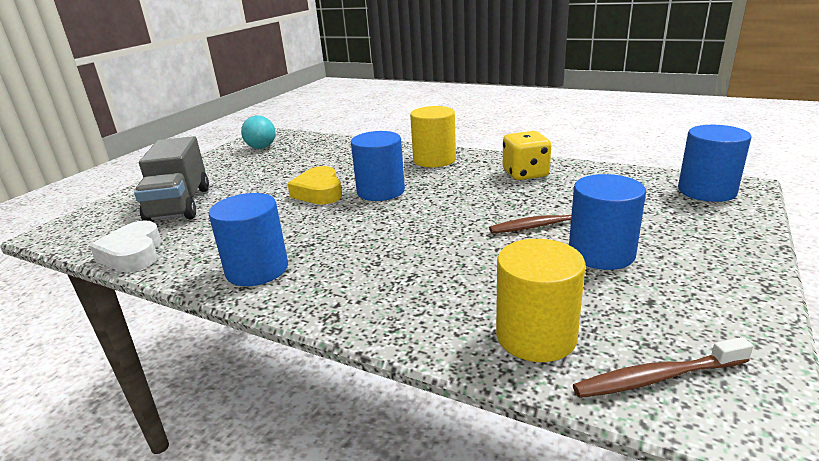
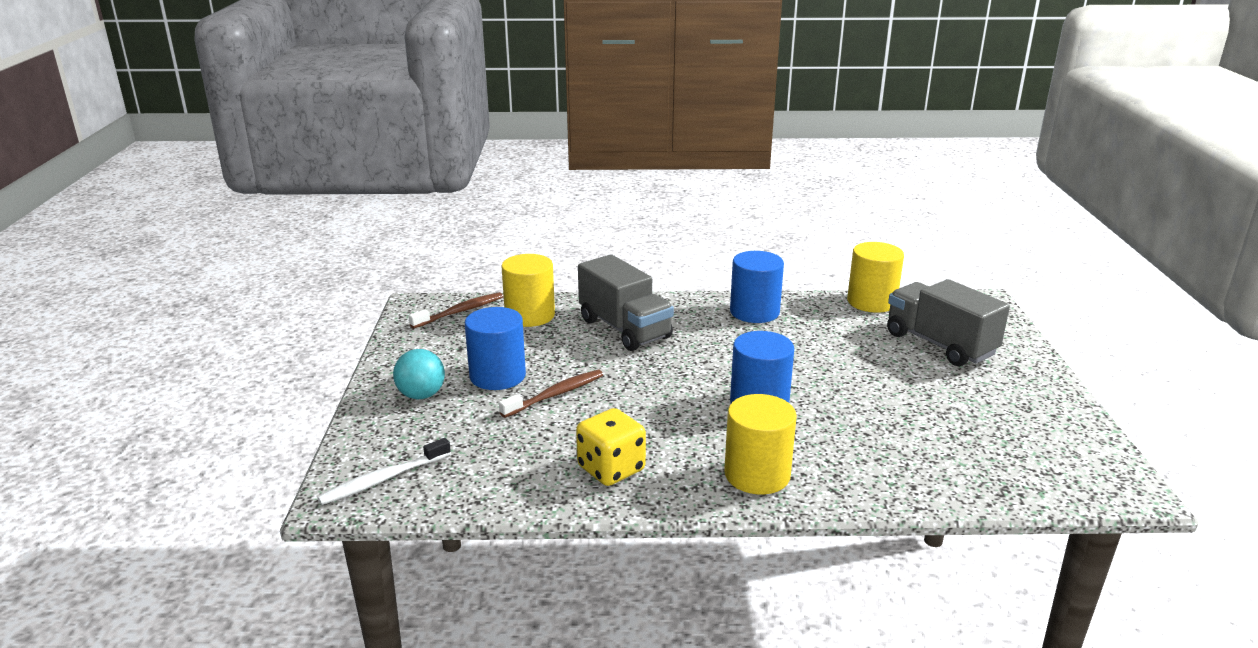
camera: 150 degrees right, 0 degrees up
(133, 254) = (871, 302): white heart -> yellow cylinder
(261, 148) = (1055, 450): turquoise ball -> turquoise ball (421, 395)
(319, 192) = (825, 388): yellow heart -> none
(422, 281) = (624, 329): none -> grey truck
(706, 191) = (383, 479): blue cylinder -> white toothbrush

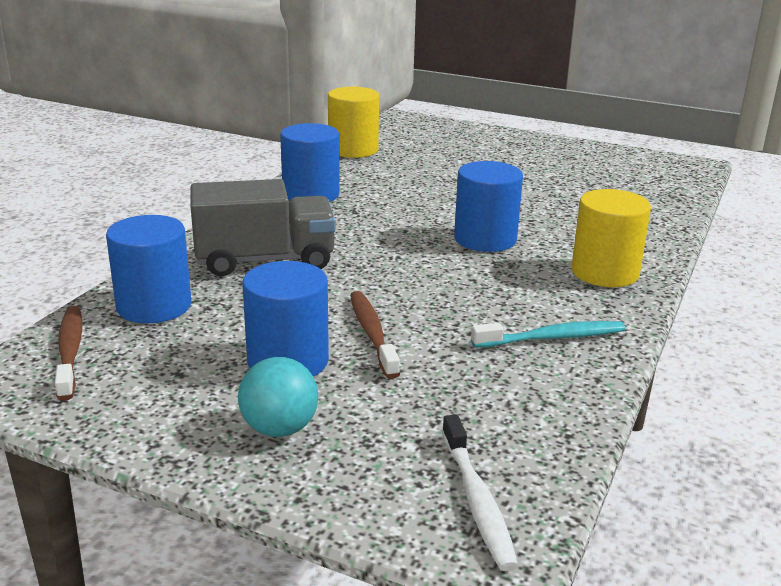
camera: 65 degrees left, 0 degrees up
(530, 315) = (154, 306): yellow cylinder -> blue cylinder
(611, 469) = (552, 338): yellow dice -> turquoise toothbrush
(939, 344) = (453, 151): grey truck -> none

